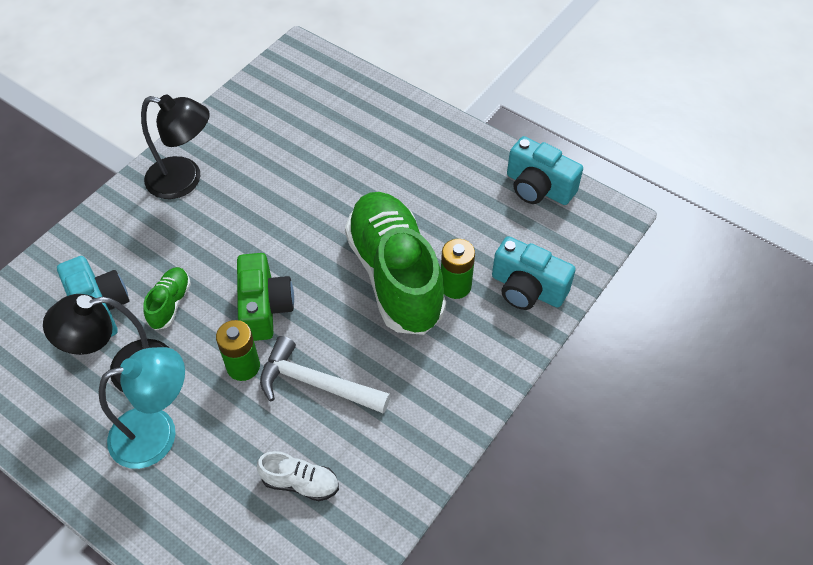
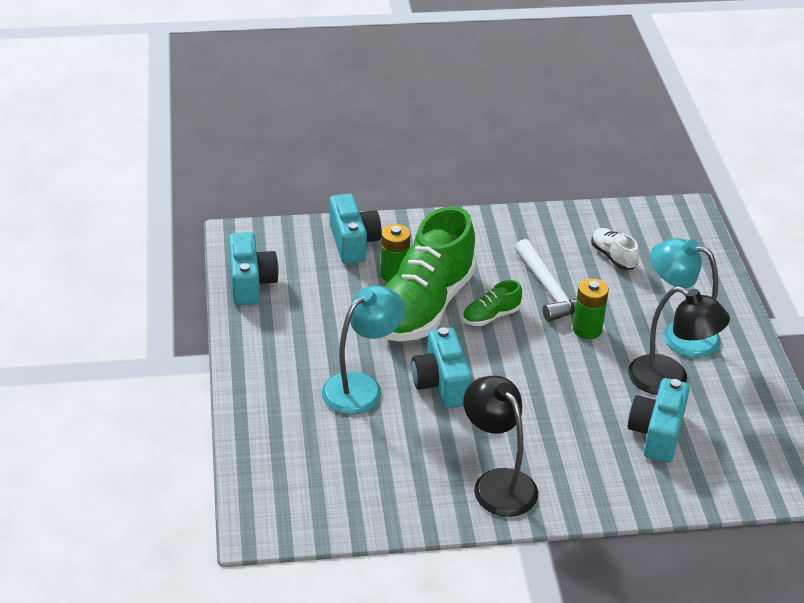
camera: 135 degrees left, 15 degrees down
(170, 304) = (600, 400): green shoe -> green shoe (491, 316)
(264, 308) = (535, 350): green camera -> none
(303, 220) = (441, 383): none -> turquoise camera
(353, 174) = (361, 387): none -> turquoise lamp

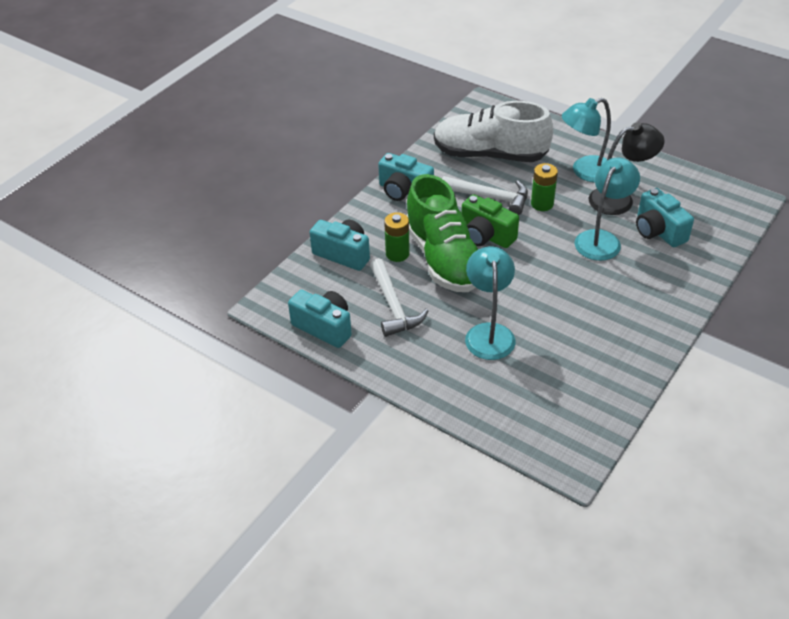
camera: 45 degrees left, 5 degrees up
(325, 309) = (393, 306): none -> white hammer
(441, 383) = (524, 294): turquoise camera -> turquoise camera (404, 191)
(491, 316) = (486, 236): green shoe -> green camera
(497, 483) = (637, 322): black lamp -> none
(589, 398) = (602, 239): none -> turquoise lamp
(613, 257) = (490, 155): white shoe -> white shoe, size x2.39

